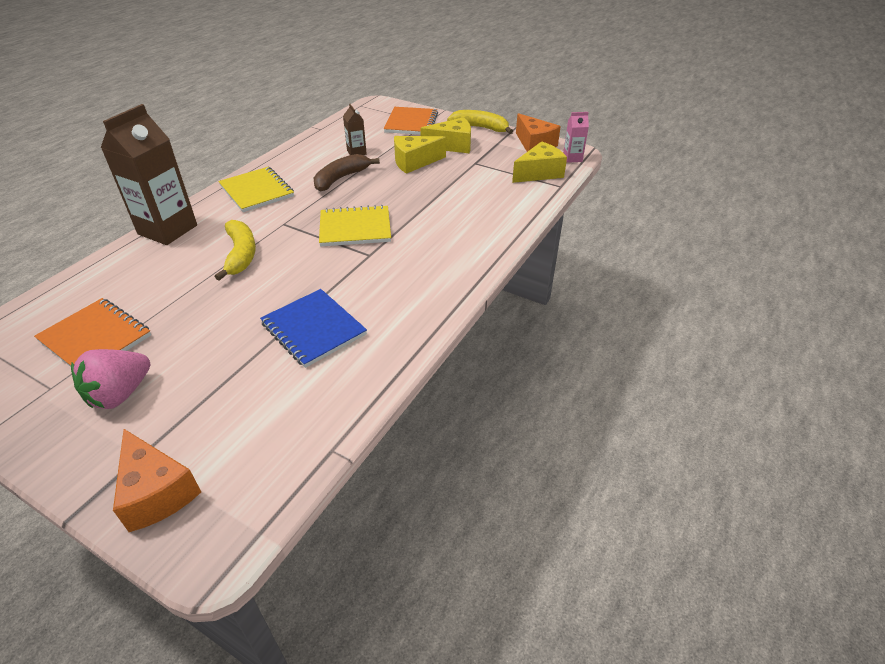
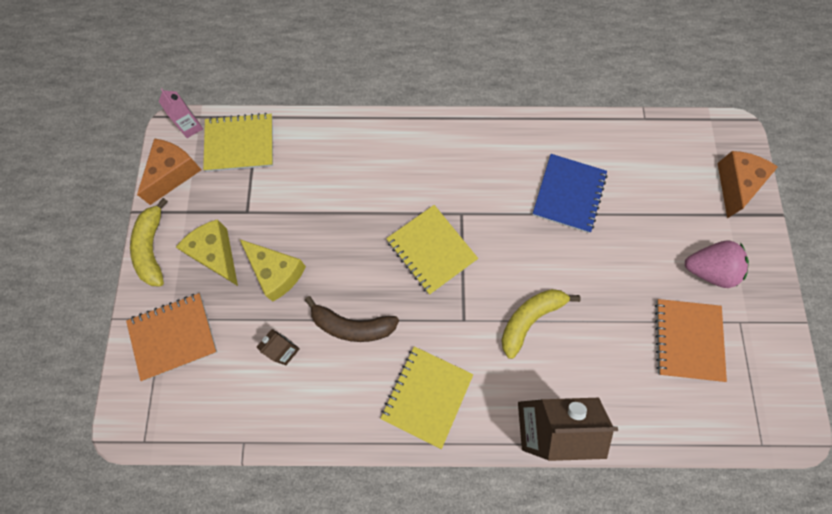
camera: 120 degrees left, 30 degrees up
(539, 173) = (240, 143): yellow cheese -> yellow notebook

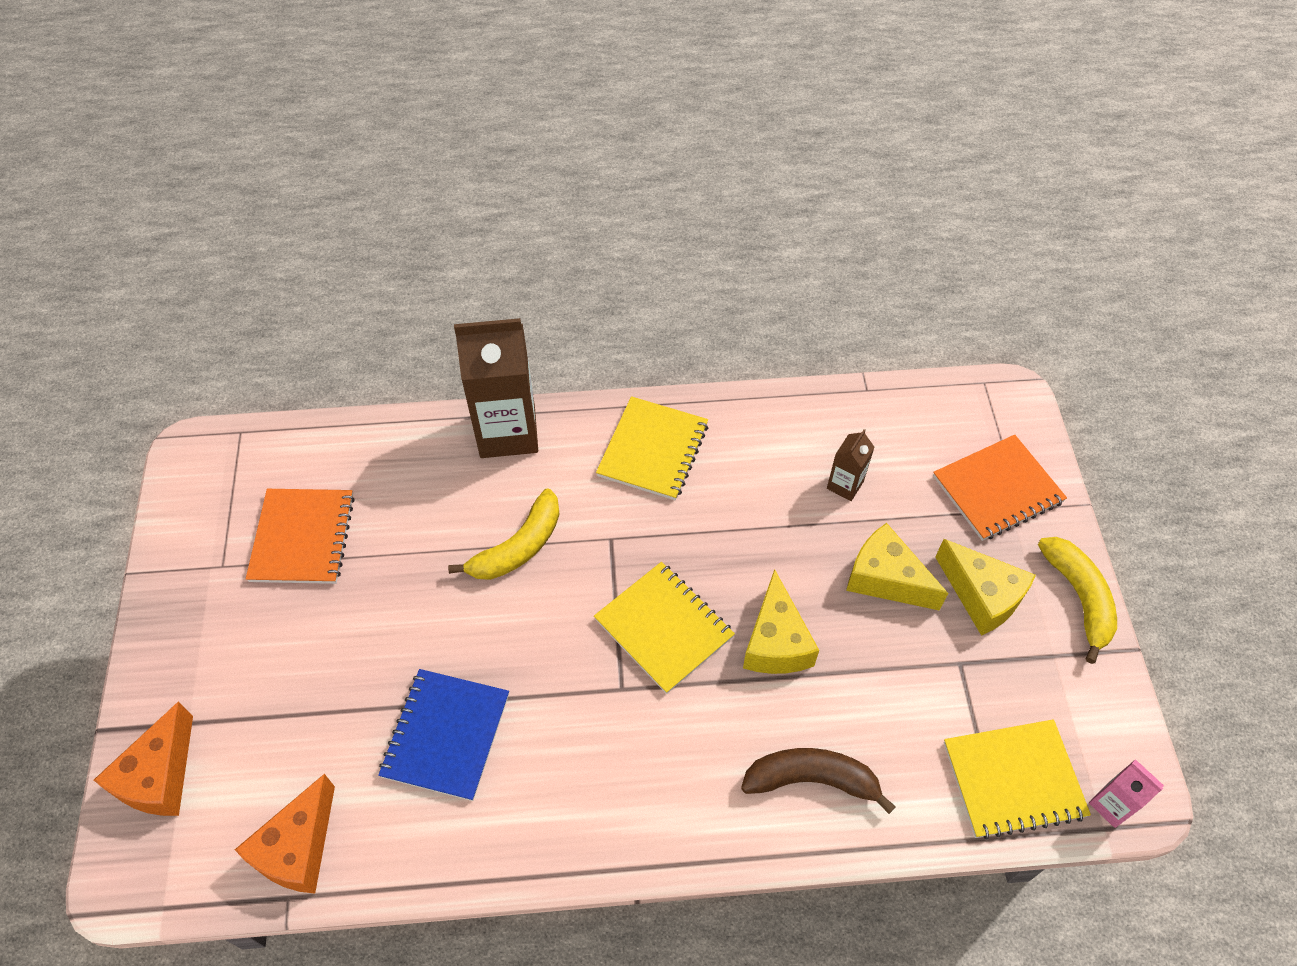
camera: 175 degrees right, 15 degrees down
(174, 173) = (1101, 716): orange cheese -> orange cheese (297, 848)
(352, 326) = (762, 520): brown banana -> brown banana (812, 779)
(360, 235) = (775, 642): none -> yellow cheese
(707, 269) = (248, 633): pink strawberry -> none

